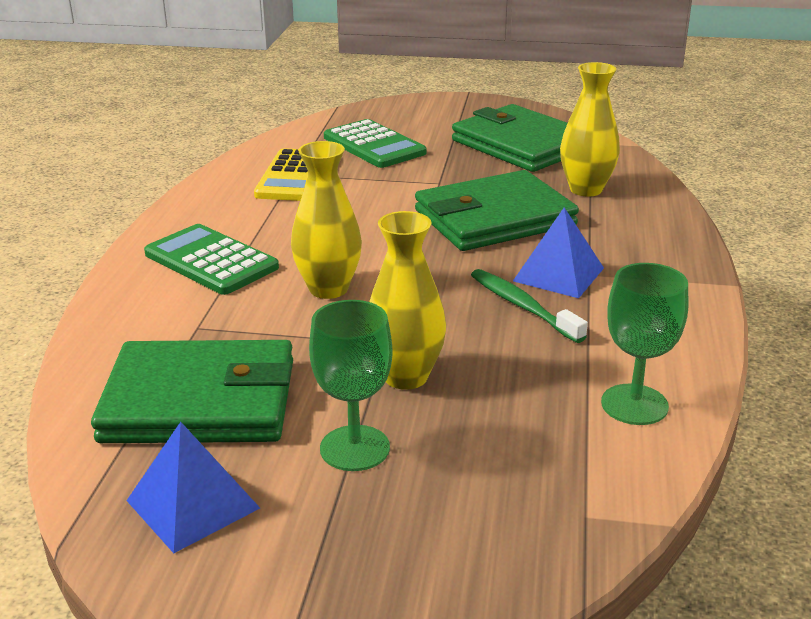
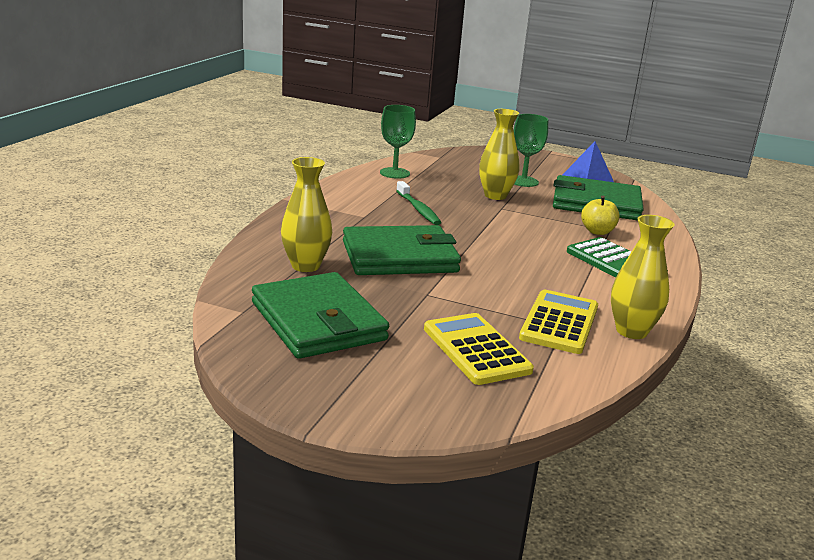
camera: 170 degrees left, 5 degrees down
(220, 318) = (597, 231): none -> yellow apple
(328, 289) = (532, 235): yellow vase -> yellow vase (631, 331)
(374, 145) = (476, 349): green calculator -> yellow calculator
(558, 274) = (384, 219): blue pyramid -> none

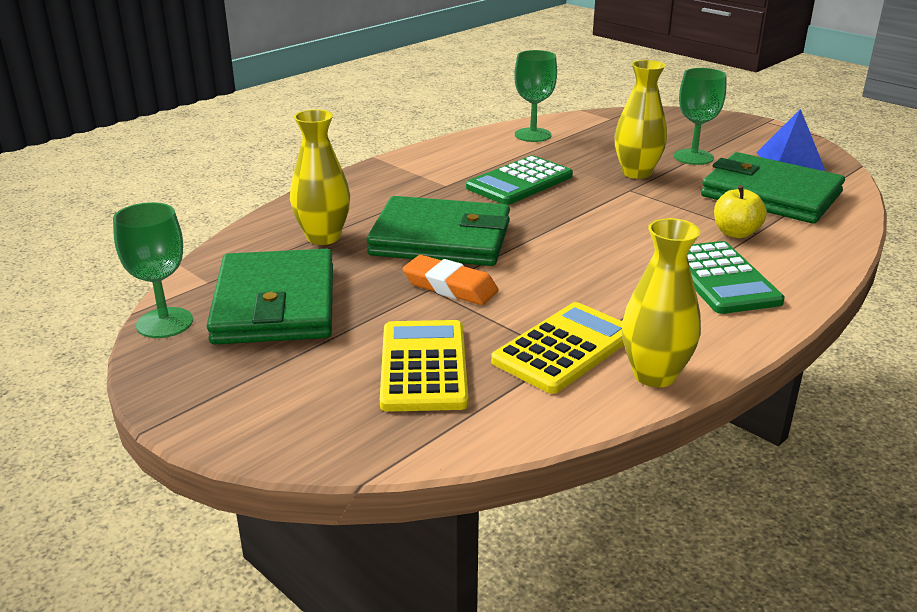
camera: 25 degrees right, 5 degrees up
(239, 348) = (164, 323): none -> green goblet
(418, 209) = (519, 182): green toothbrush -> green calculator
(440, 291) = (450, 286): none -> orange eraser

